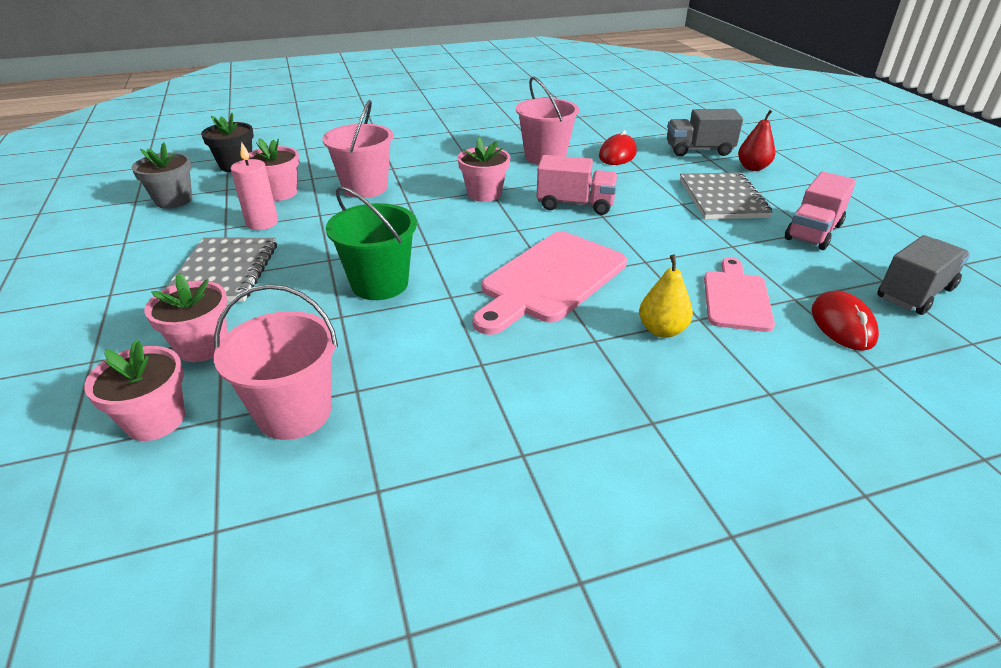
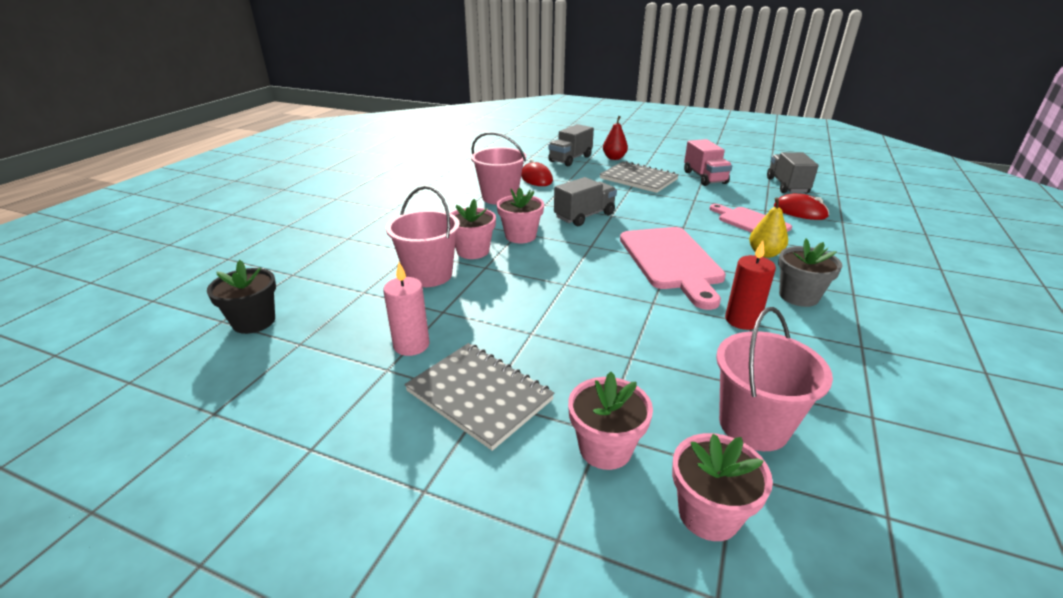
camera: 50 degrees left, 5 degrees down
(173, 200) = (264, 384): grey flower pot -> grey flower pot (798, 296)
(279, 193) = (364, 317): pink flower pot -> pink flower pot (473, 251)
(380, 284) = (601, 323): green bucket -> none
(479, 356) = (742, 320): none -> red candle
(575, 205) = (584, 216): pink truck -> grey truck

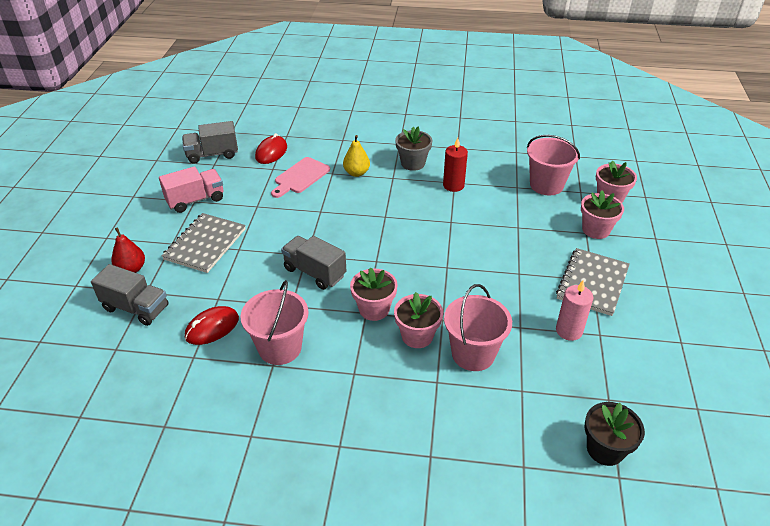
camera: 105 degrees left, 10 degrees up
(671, 261) = (387, 215): pink cutting board -> none

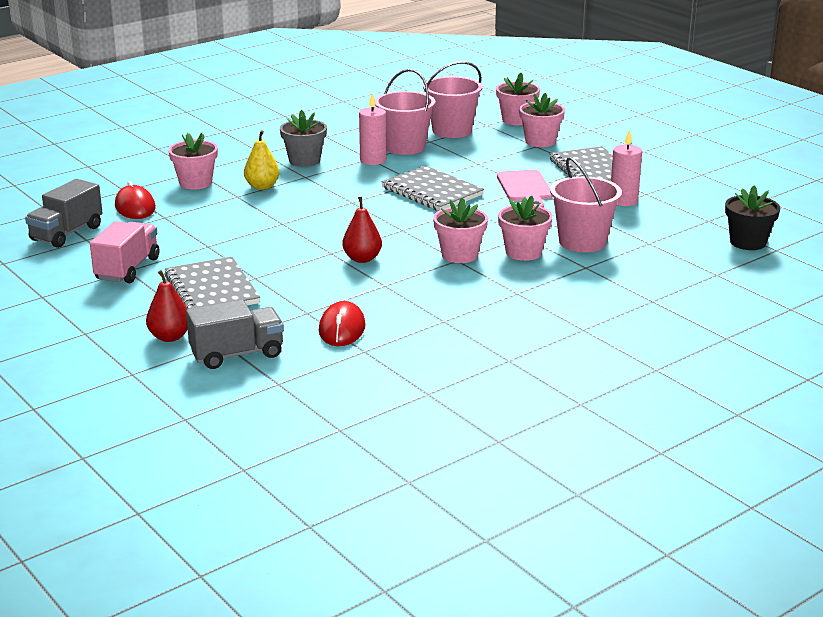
camera: 45 degrees left, 15 degrees down
(280, 348) = (428, 310): pink bucket -> pink bucket (404, 147)
(300, 177) = (208, 210): pink cutting board -> pink cutting board (525, 188)
(314, 272) = (362, 259): grey truck -> red pear
(328, 149) = (195, 183): none -> pink flower pot
(447, 236) = (432, 191): none -> grey notebook
(453, 185) = (373, 160): red candle -> pink candle

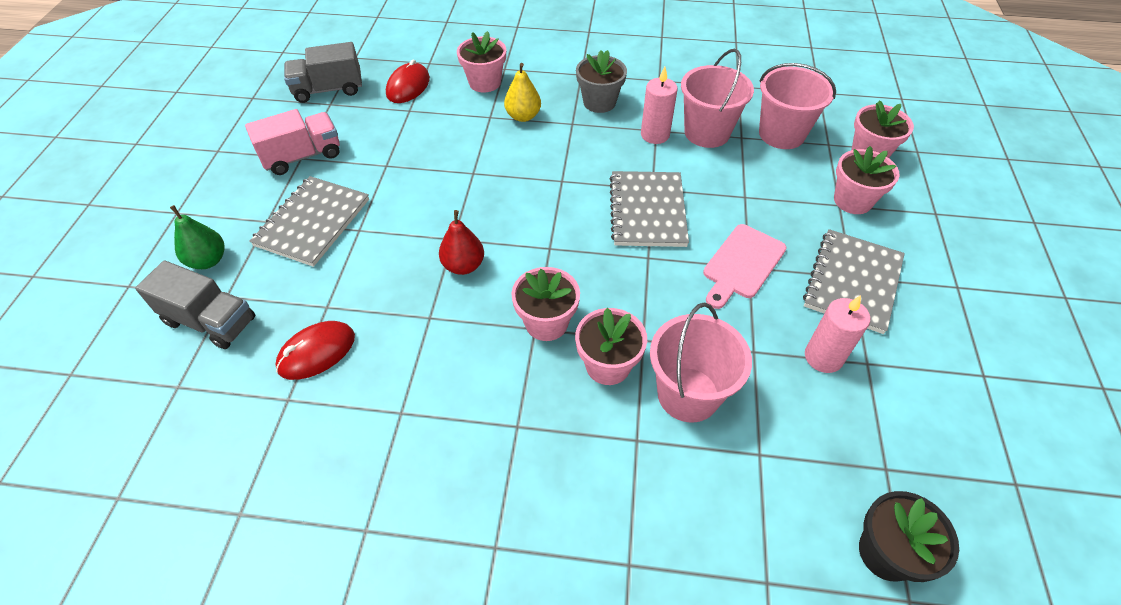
camera: 45 degrees right, 25 degrees up
(170, 337) = (208, 260): red pear -> green pear

